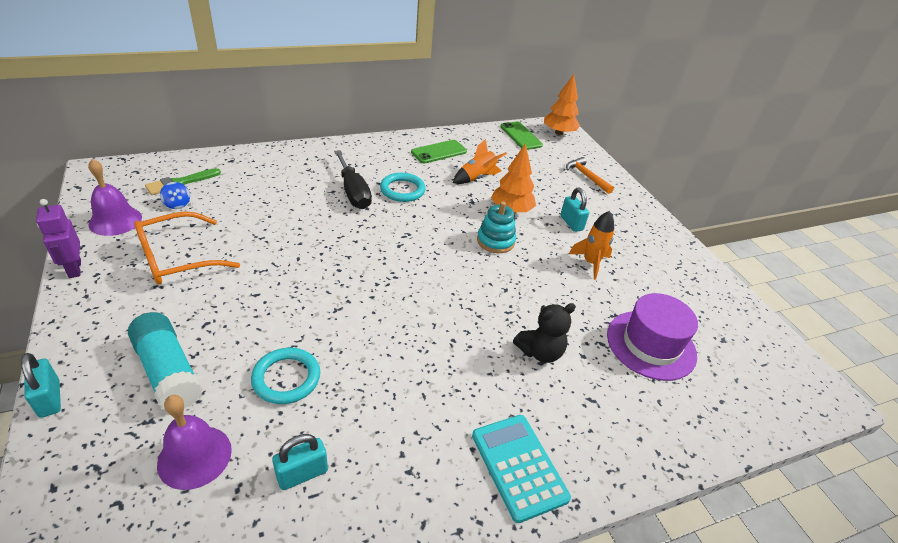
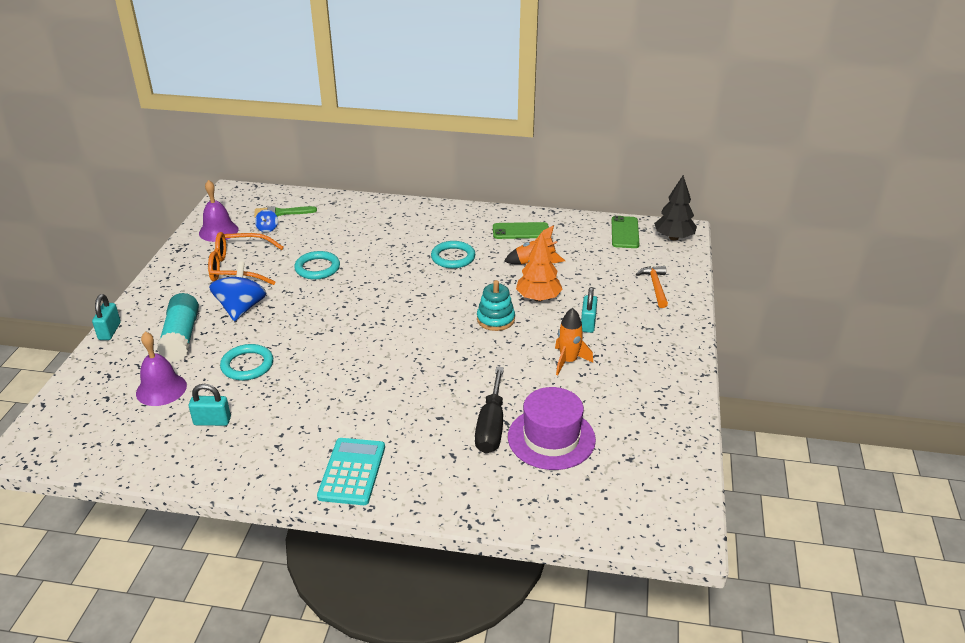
camera: 35 degrees right, 5 degrees down
(74, 269) = (172, 258): purple robot -> none
(220, 308) = (241, 308): none -> blue spinning top
(274, 235) = (317, 268): none -> turquoise ring
(353, 192) = (408, 250): black screwdriver -> black screwdriver (491, 426)
(540, 352) = (445, 410): black teddy bear -> none
(559, 133) = (673, 237): orange tree -> black tree

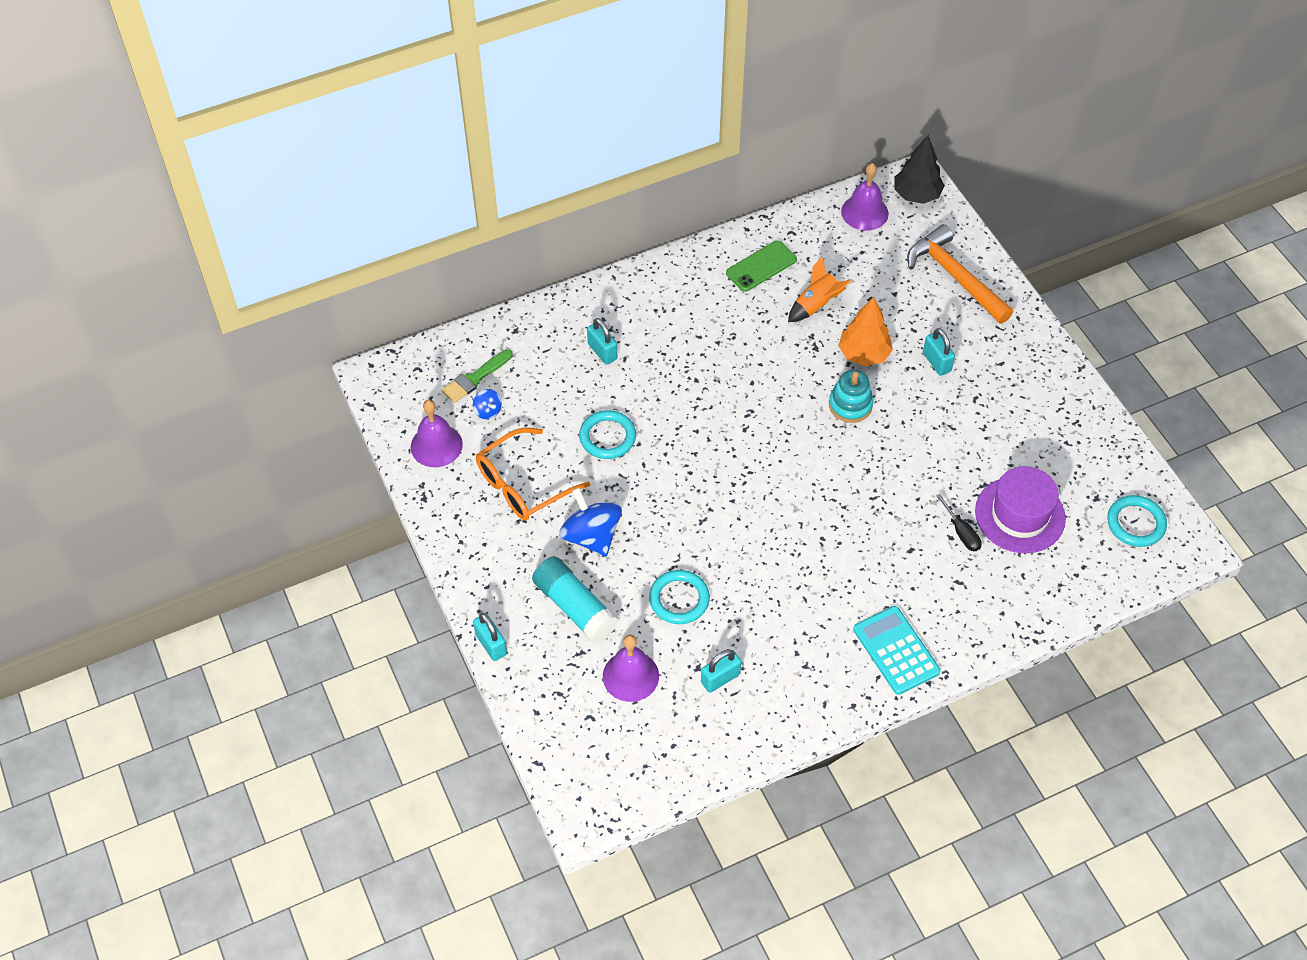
camera: 35 degrees left, 20 degrees up
(369, 230) = (602, 351): none -> turquoise padlock
(453, 257) = (730, 343): turquoise ring -> turquoise ring (1135, 523)
(491, 426) = (961, 533): black screwdriver -> black screwdriver, size x0.57
(568, 361) = (959, 419): orange rocket -> none
(625, 232) = (864, 212): green phone -> purple bell
(655, 286) = (955, 277): orange hammer -> orange hammer, size x1.72

